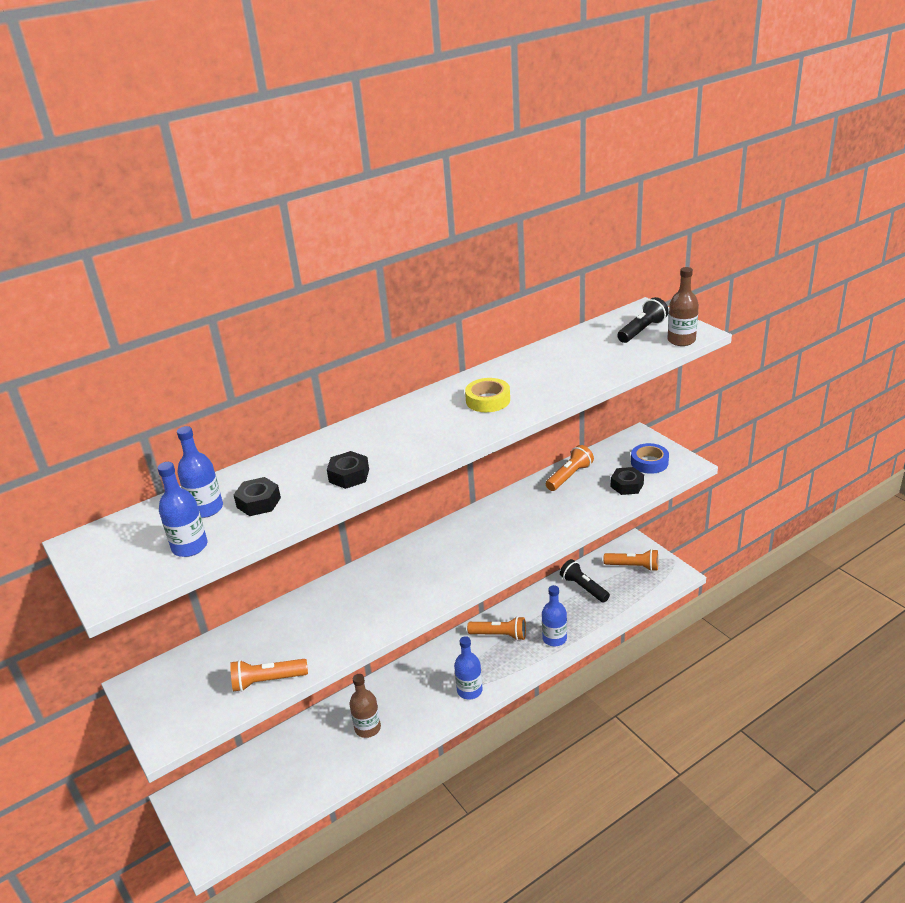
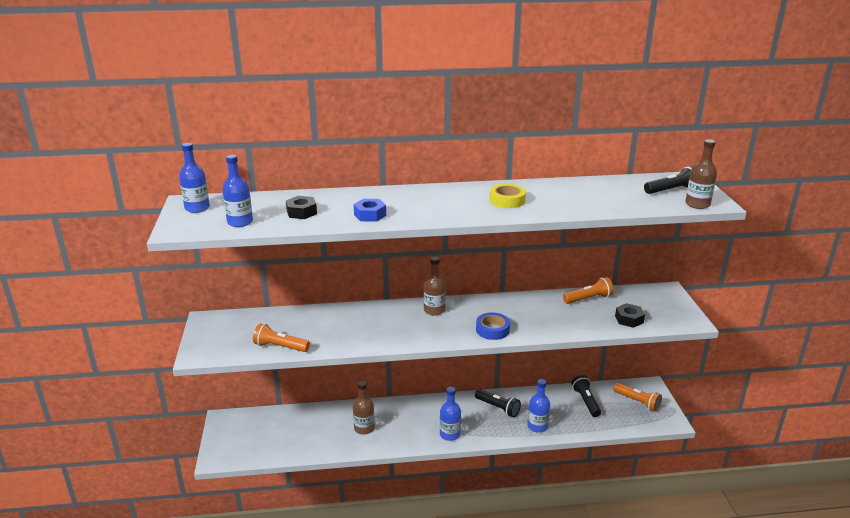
camera: 25 degrees right, 5 degrees down
(206, 508) = (269, 206): blue bottle -> blue bottle (197, 208)
(349, 475) = (370, 215): black nut -> blue nut
(416, 555) = (434, 310): none -> brown bottle
(499, 635) = (498, 408): orange flashlight -> black flashlight
(649, 462) = (661, 310): blue tape -> blue tape (492, 330)

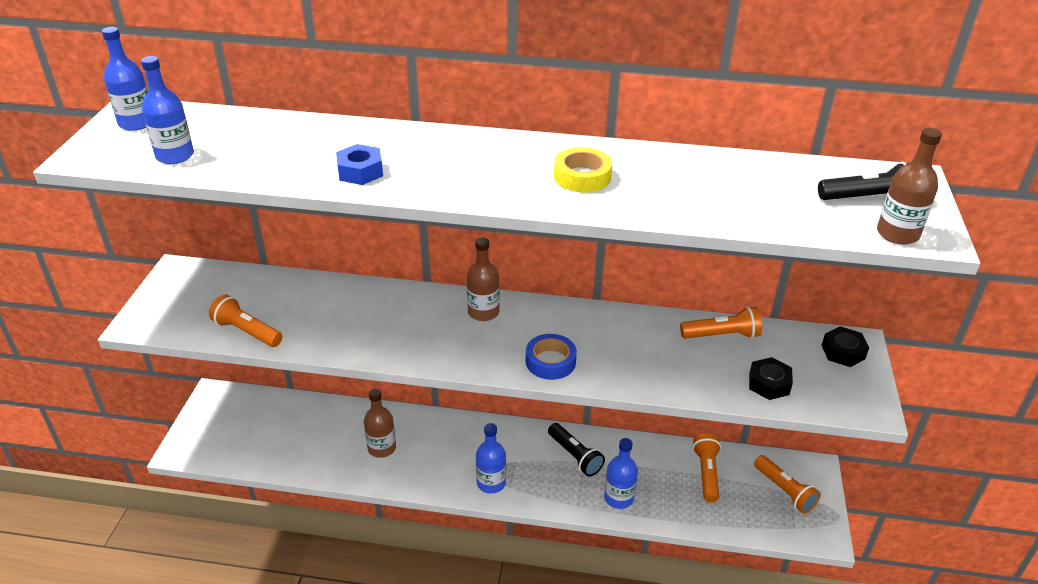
camera: 15 degrees right, 10 degrees up
(301, 212) = (268, 152): black nut -> black nut (843, 352)
(586, 401) = (706, 473): black flashlight -> orange flashlight

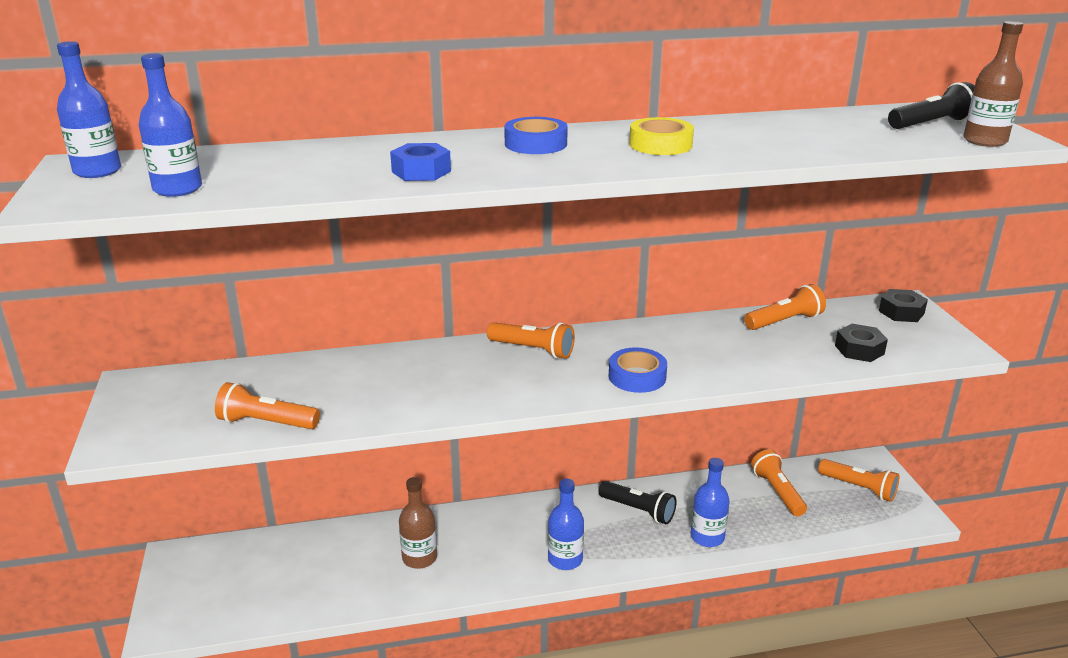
camera: 20 degrees left, 10 degrees down
(478, 154) = (536, 144): none -> blue tape
(483, 312) = (533, 350): brown bottle -> orange flashlight

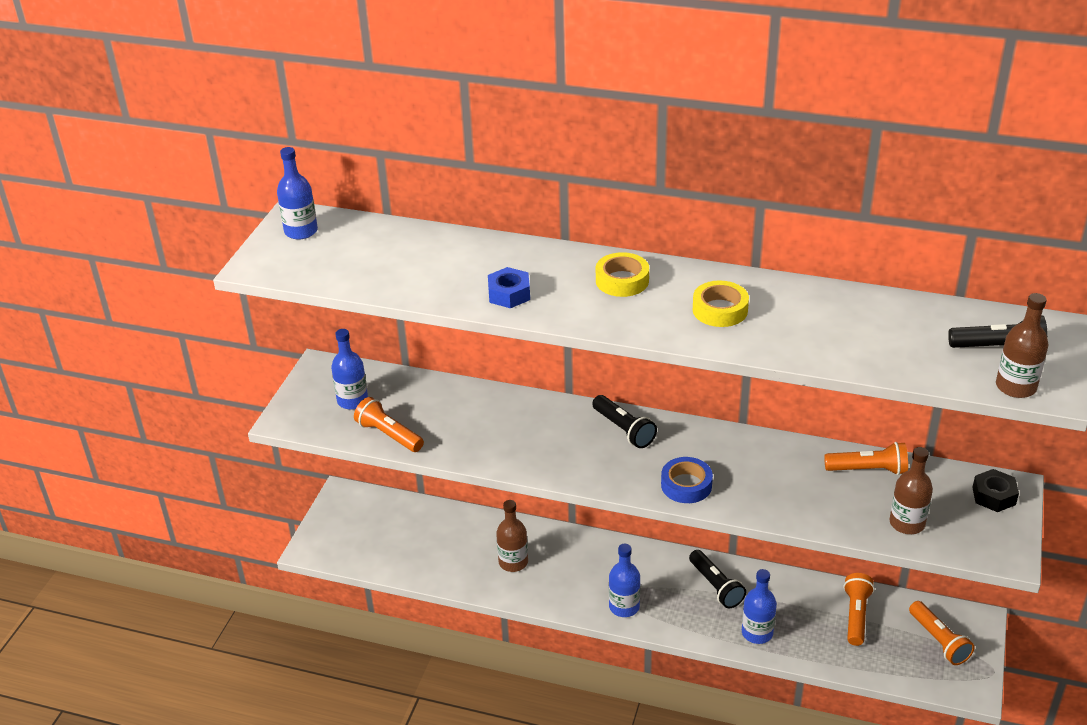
camera: 30 degrees right, 10 degrees up
(177, 189) = (338, 269): blue bottle -> blue bottle (352, 400)
(533, 350) = (624, 430): orange flashlight -> black flashlight
(536, 144) = (622, 280): blue tape -> yellow tape
(859, 350) = (907, 523): black nut -> brown bottle

